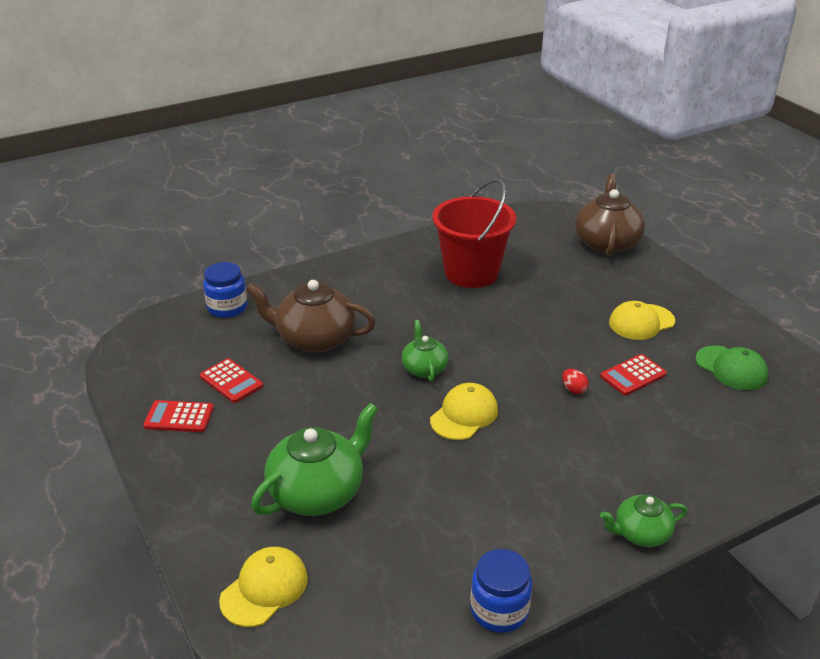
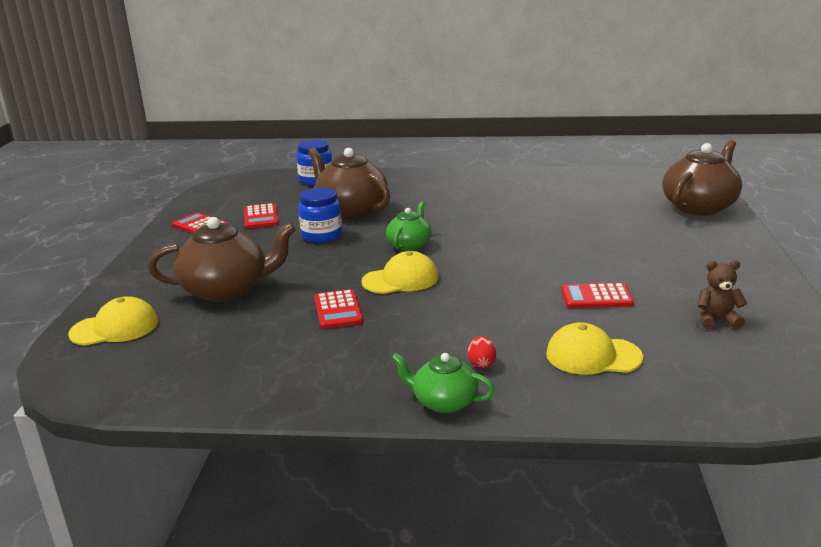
camera: 35 degrees right, 10 degrees down
(318, 492) = (227, 289): green teapot -> brown teapot
(451, 473) = (338, 310): none -> red calculator
(471, 273) = (535, 199): red bucket -> none
(499, 610) = (249, 403): blue jar -> blue jar (321, 235)
(573, 389) = (522, 290): red egg -> red egg (481, 363)
(641, 322) = (659, 265): yellow cap -> yellow cap (593, 355)
(731, 368) = (717, 320): green cap -> brown teddy bear

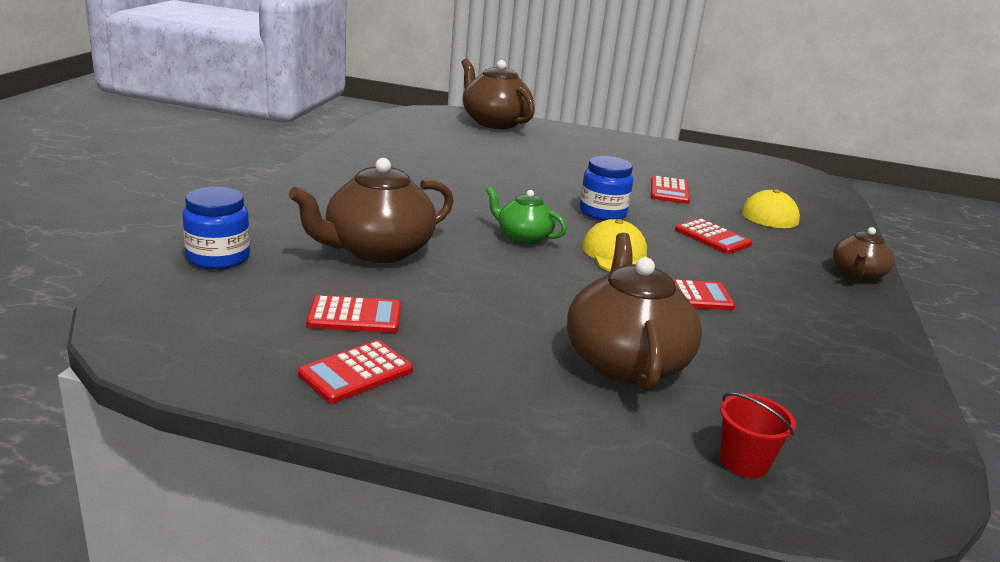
camera: 85 degrees left, 0 degrees up
(115, 328) = (744, 462): yellow cap -> red bucket
(321, 235) = (463, 280): blue jar -> blue jar (602, 213)
(444, 402) = (857, 274): green teapot -> brown teapot
(480, 320) = (712, 237): none -> red calculator
(481, 363) = (791, 251): red egg -> none
(717, 320) = (710, 169): brown teddy bear -> none

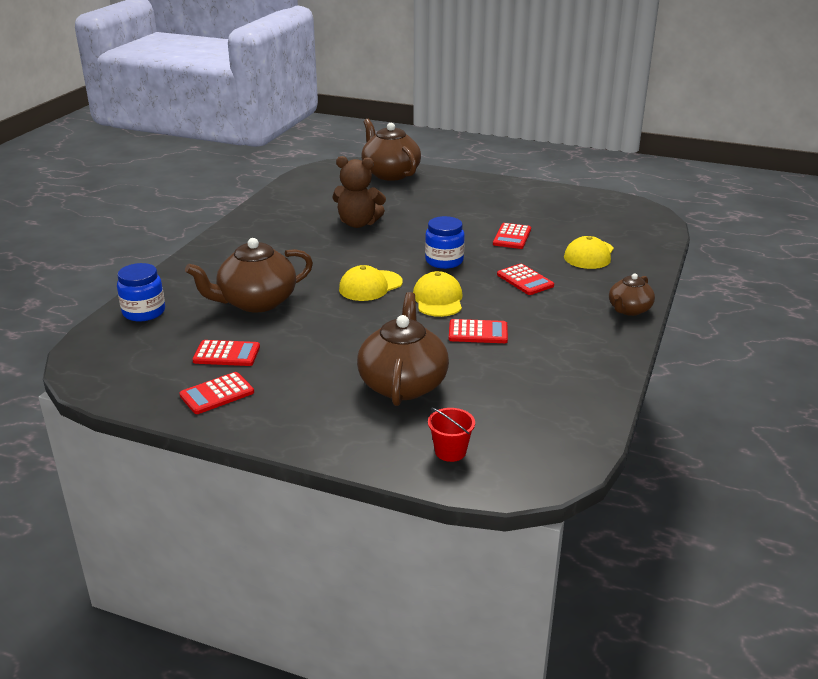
camera: 10 degrees right, 5 degrees up
(478, 169) = (358, 223): none -> brown teddy bear
(523, 237) = (370, 286): green teapot -> yellow cap

